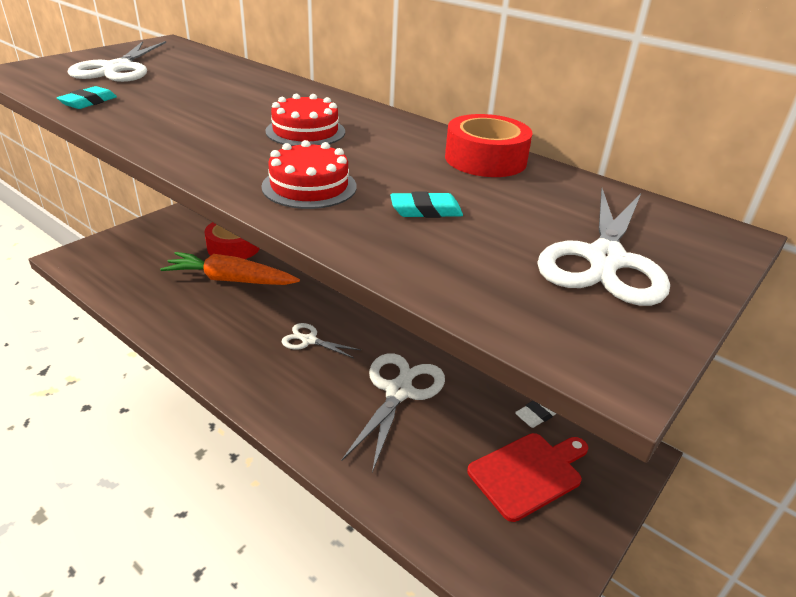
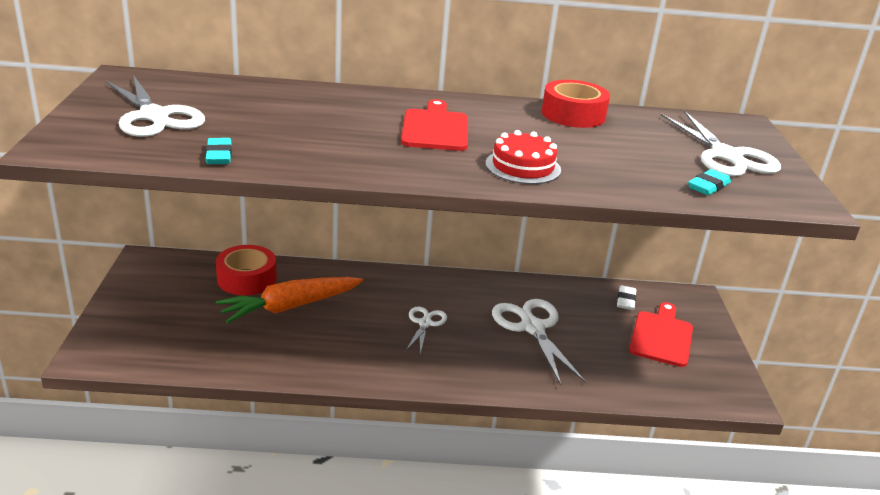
camera: 40 degrees left, 5 degrees down
(305, 131) = (435, 128): red cake -> red cutting board
(309, 340) = (425, 323): white scissors -> white scissors turned 120 degrees clockwise
(426, 210) = (608, 159): turquoise eraser -> turquoise eraser (708, 186)

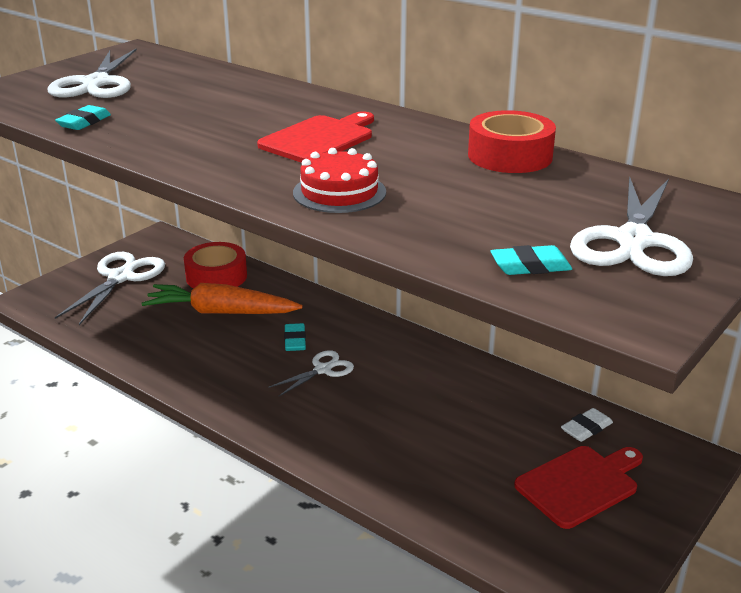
camera: 40 degrees right, 0 degrees up
(377, 309) = (295, 340): none -> turquoise eraser
(532, 328) = (430, 415): white scissors -> white scissors (120, 277)

